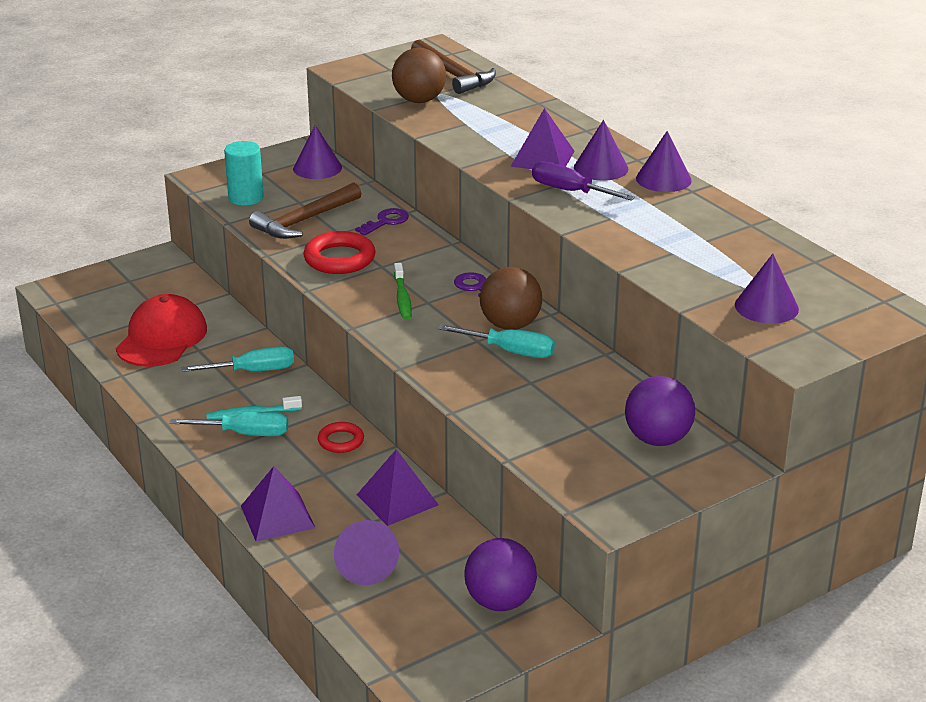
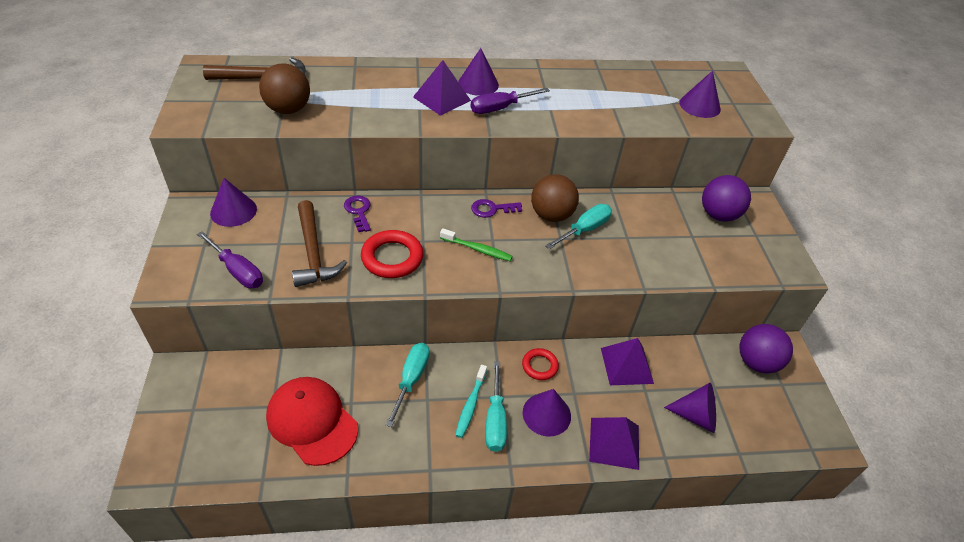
camera: 65 degrees left, 15 degrees up
(245, 434) = (495, 420): turquoise screwdriver -> turquoise screwdriver turned 150 degrees clockwise
(246, 198) = (237, 271): turquoise cylinder -> purple screwdriver
(663, 179) = (515, 70): purple cone -> purple cone (546, 414)

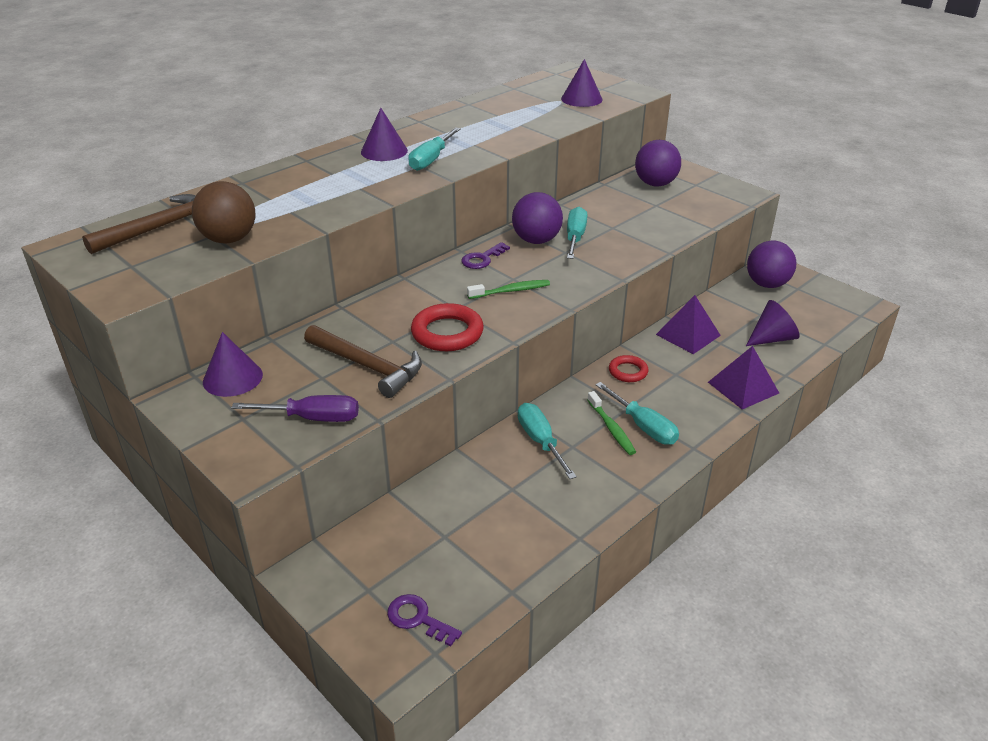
camera: 35 degrees left, 10 degrees down
(312, 421) = (497, 523): red cap -> none
(358, 211) = (365, 317): purple key -> purple key (418, 619)
(442, 98) = (368, 173): purple pyramid -> none
(470, 405) = (611, 428): turquoise toothbrush -> green toothbrush
(500, 108) = (431, 160): purple screwdriver -> turquoise screwdriver
(546, 414) = (674, 399): purple cone -> none
(551, 215) = (536, 240): brown ball -> purple ball

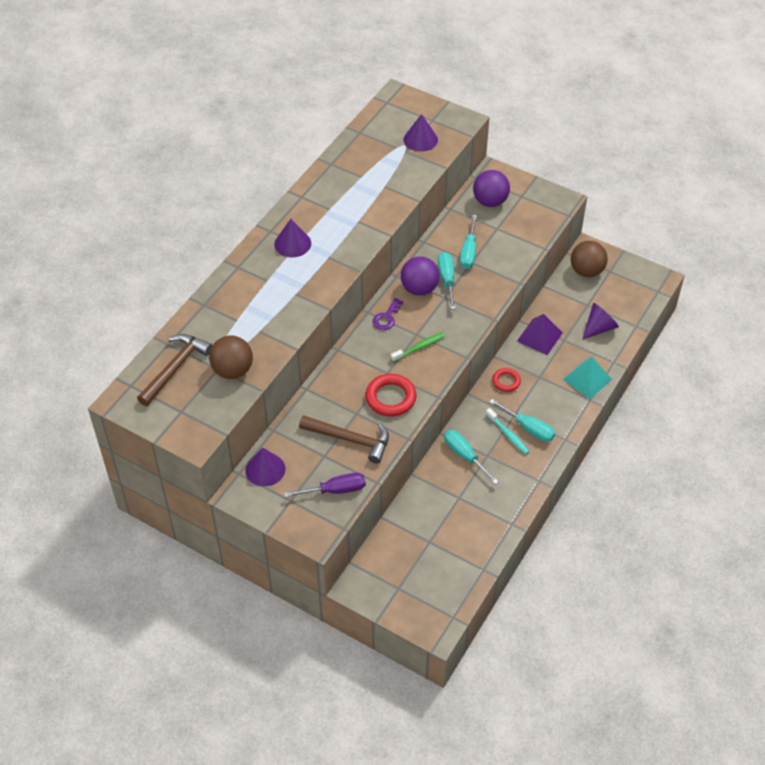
camera: 15 degrees left, 15 degrees up
(418, 619) = (435, 599): purple key -> none
(431, 160) = (333, 248): turquoise screwdriver -> turquoise screwdriver (468, 252)
(611, 428) = (508, 435): green toothbrush -> turquoise toothbrush
(743, 387) = (587, 379): purple pyramid -> turquoise pyramid
(767, 284) = (586, 271): purple ball -> brown ball

